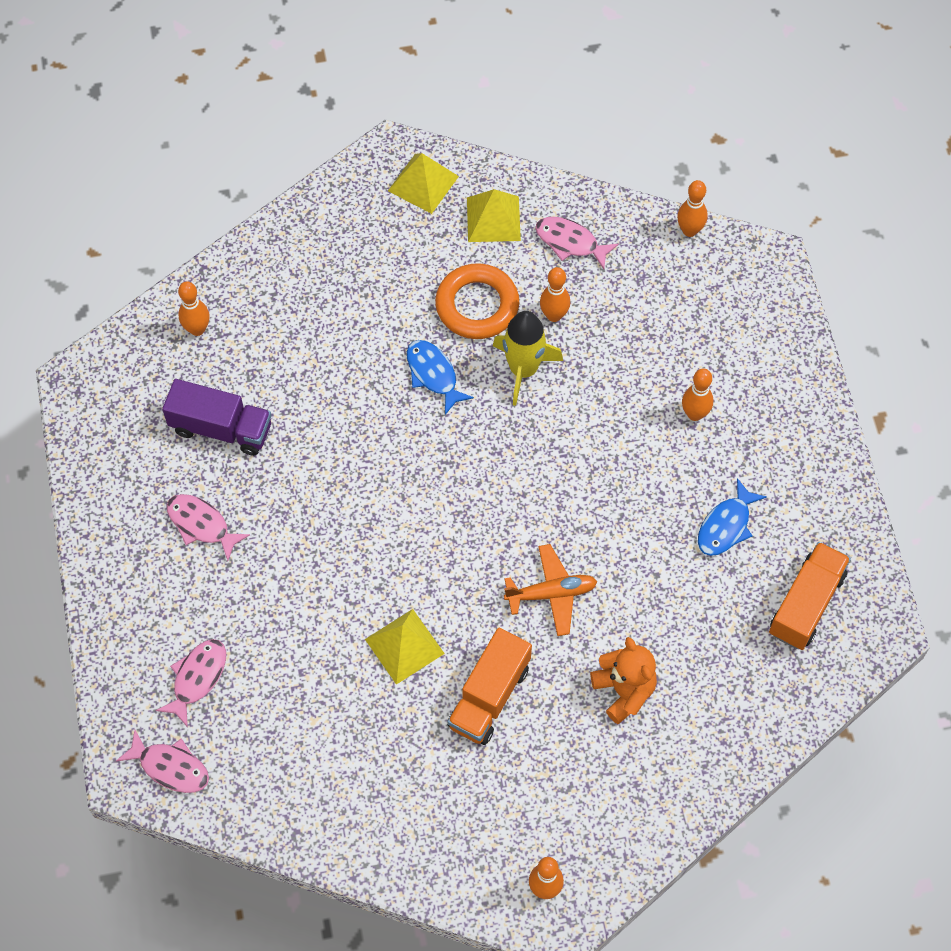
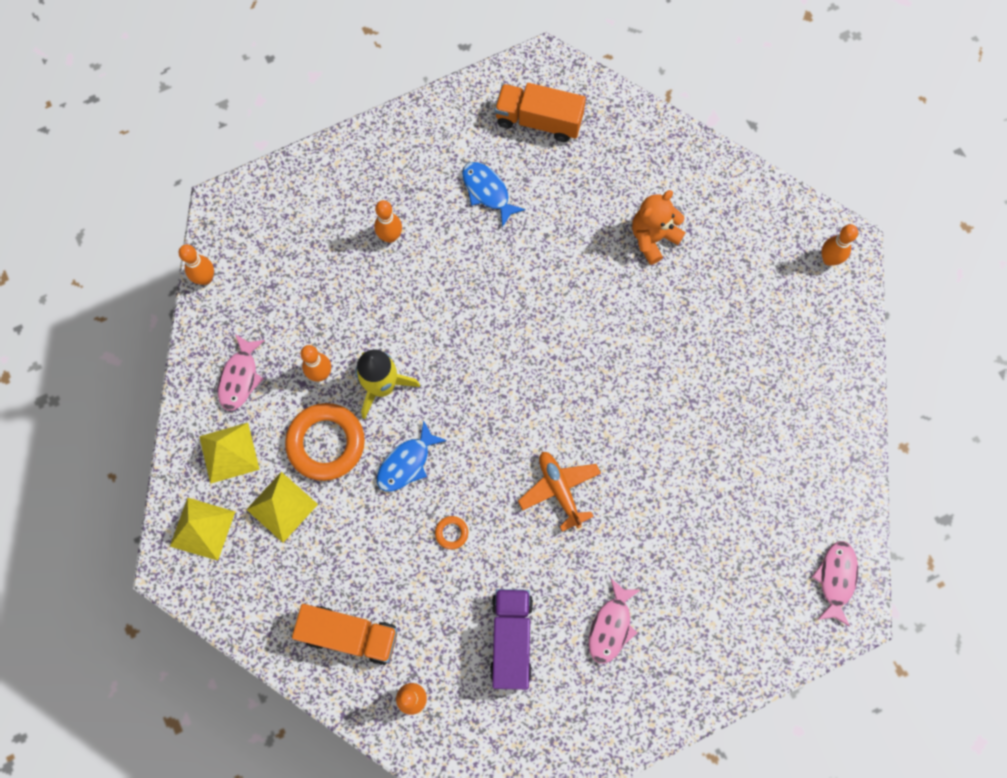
camera: 105 degrees left, 10 degrees up
(197, 678) = (752, 582): pink fish -> none
(347, 399) = (451, 533): none -> orange ring
(404, 646) = (669, 417): yellow pyramid -> yellow pyramid (282, 507)
(489, 696) = (691, 338): orange truck -> orange truck (349, 635)
(551, 593) = (587, 312): orange plane -> orange plane (559, 490)
(726, 526) = (487, 191): blue fish -> blue fish turned 150 degrees counterclockwise

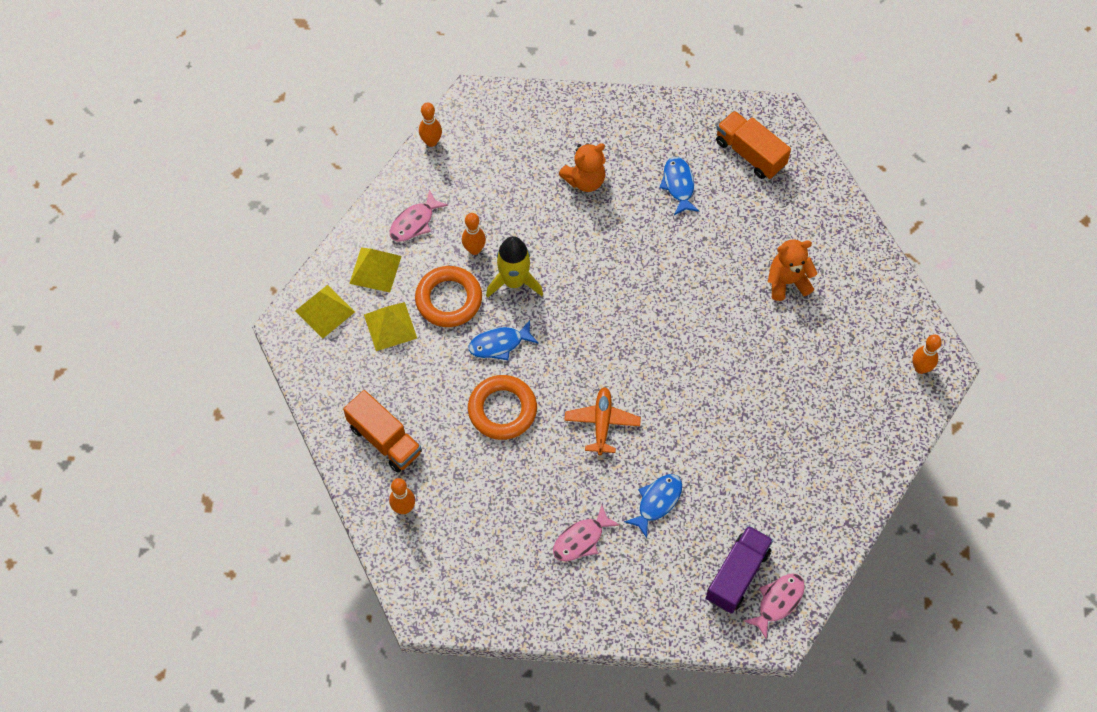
camera: 30 degrees right, 10 degrees down
(390, 236) = (585, 180): orange bowling pin -> orange teddy bear
(451, 533) = (502, 410): orange ring -> orange ring, size x2.41
(511, 640) = (500, 508): purple truck -> purple truck (737, 575)
(662, 542) = (657, 502): none -> blue fish

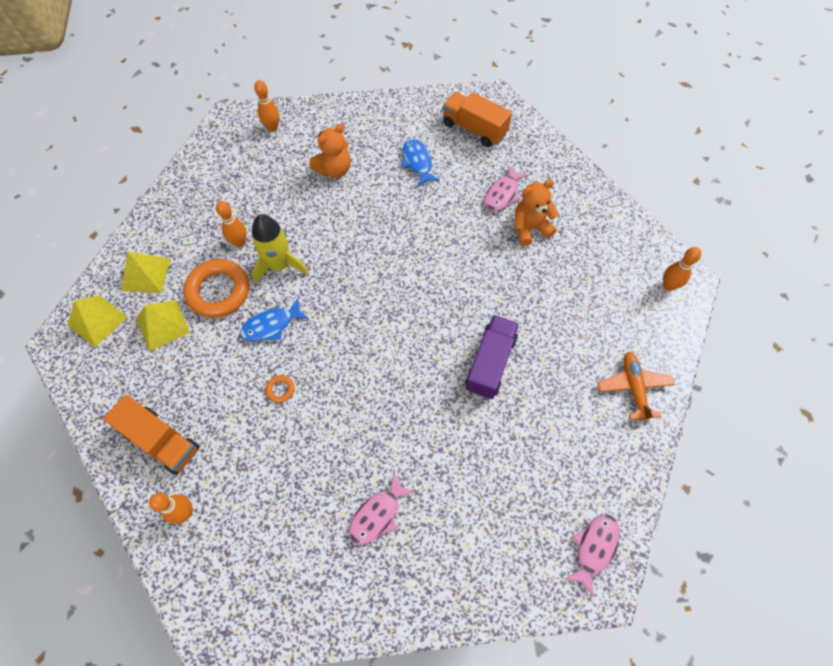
camera: 10 degrees left, 0 degrees up
(414, 222) = (181, 227): pink fish -> pink fish (502, 194)
(431, 142) = (193, 157): orange bowling pin -> orange bowling pin (272, 128)
(502, 410) = (280, 389): orange ring -> orange ring, size x0.42
(602, 423) = (381, 386): orange plane -> orange plane (633, 388)
(657, 502) = (449, 459): blue fish -> none
(737, 575) = (546, 525): purple truck -> purple truck (490, 363)

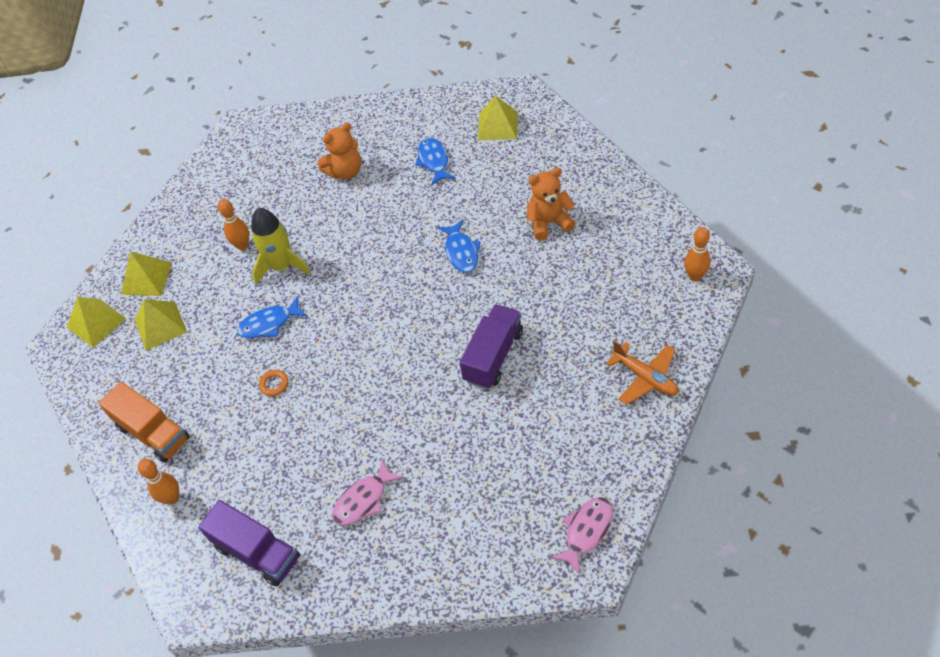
camera: 10 degrees right, 10 degrees down
(218, 291) = (218, 292): orange ring -> none
(272, 128) = (284, 133): orange bowling pin -> none
(275, 572) = (257, 552): none -> purple truck
(451, 255) = (461, 252): none -> blue fish
(474, 129) = (498, 125): orange truck -> yellow pyramid
(502, 194) = (522, 190): pink fish -> none
(633, 388) = (645, 377): orange plane -> orange plane turned 135 degrees clockwise

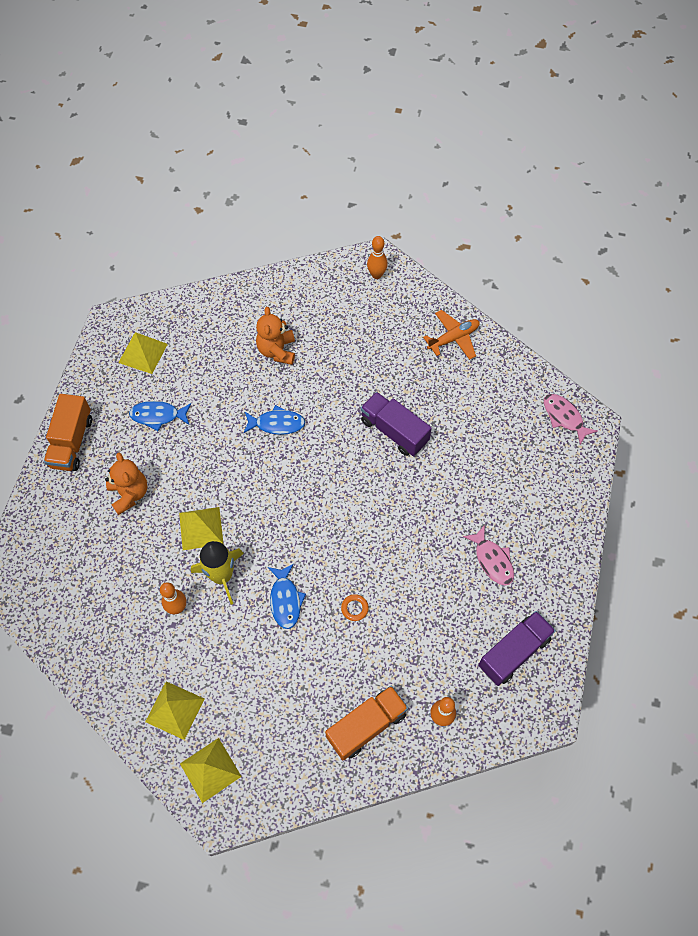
camera: 80 degrees left, 10 degrees up
(160, 325) = (243, 703): yellow pyramid -> yellow pyramid (201, 528)
(384, 115) = (72, 442): none -> orange truck

